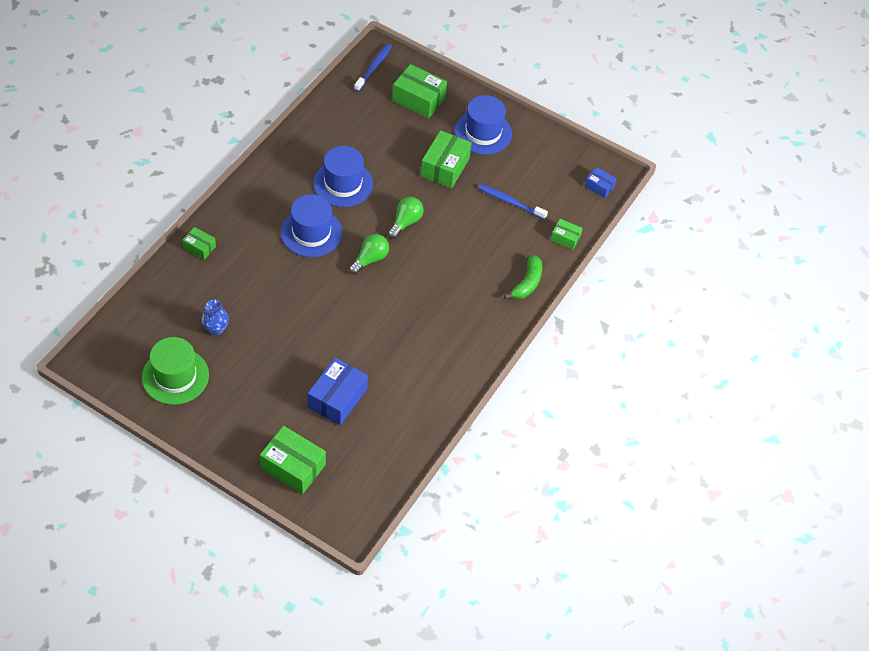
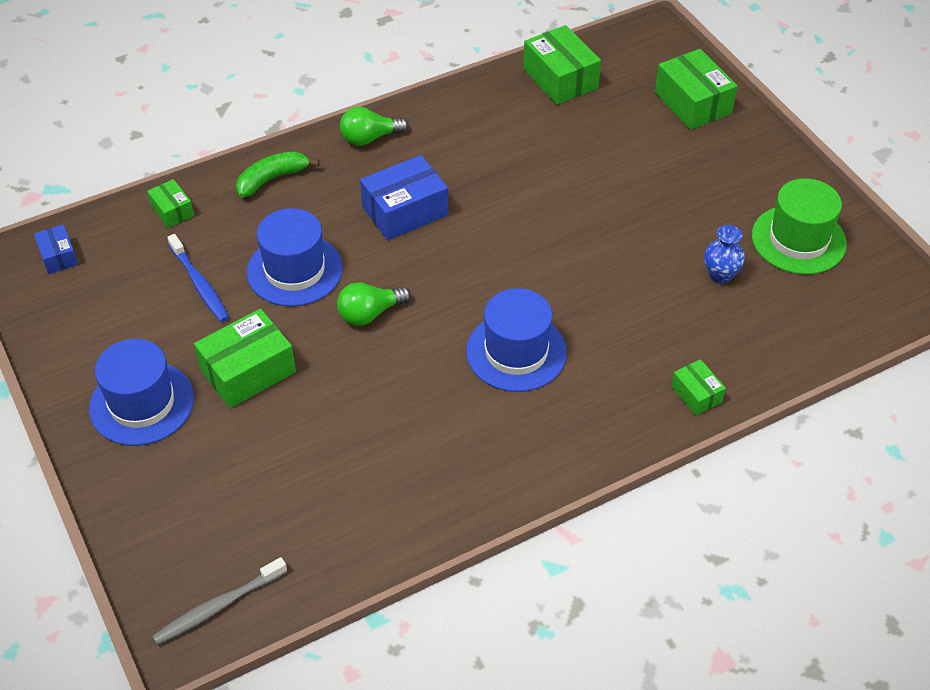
camera: 145 degrees left, 5 degrees down
(337, 398) = (602, 146): blue box -> blue box (405, 211)
(343, 183) = (421, 407): blue hat -> blue hat (294, 270)
(370, 259) = (456, 284): green light bulb -> green light bulb (370, 138)
(373, 67) = (218, 606): blue toothbrush -> grey toothbrush
(418, 99) = (192, 506): green box -> green box (560, 78)

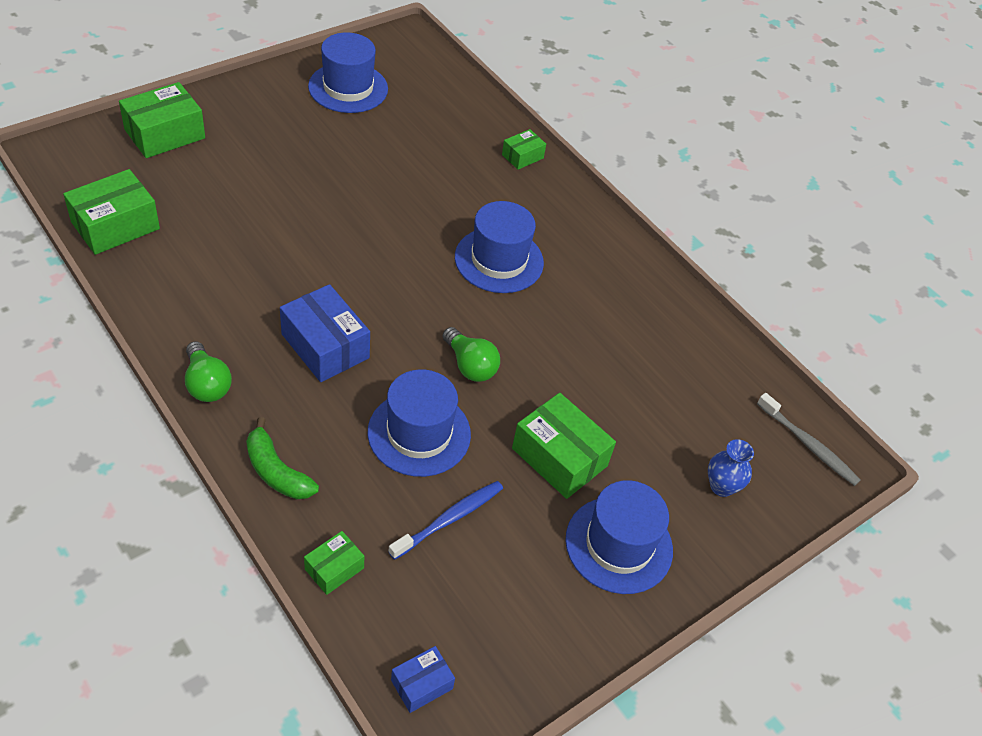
camera: 105 degrees left, 0 degrees up
(720, 275) = (393, 134): blue vase -> blue vase (721, 486)
(798, 240) = (348, 88): green hat -> blue hat

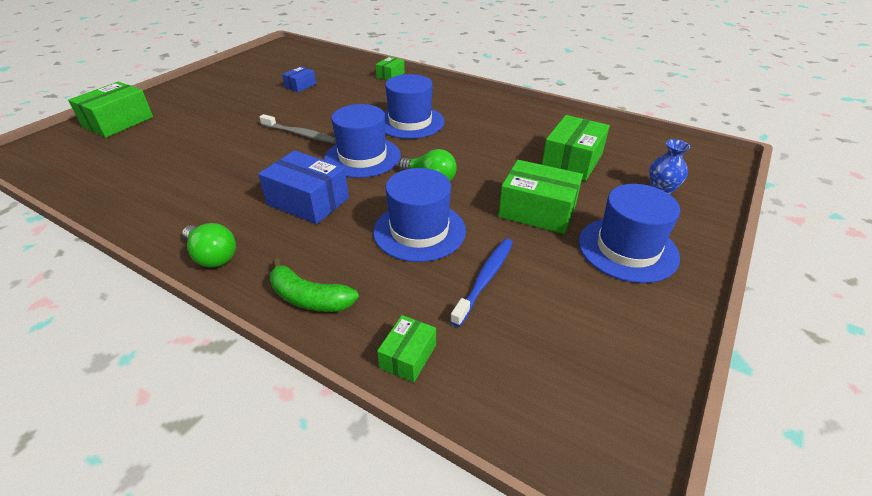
camera: 15 degrees left, 10 degrees down
(115, 225) = (89, 180): green box -> green box (572, 161)
(348, 88) = (252, 73): blue hat -> blue hat (362, 157)
(421, 684) = (559, 427): blue box -> blue box (300, 86)
(808, 444) = (689, 153): grey toothbrush -> grey toothbrush (300, 134)

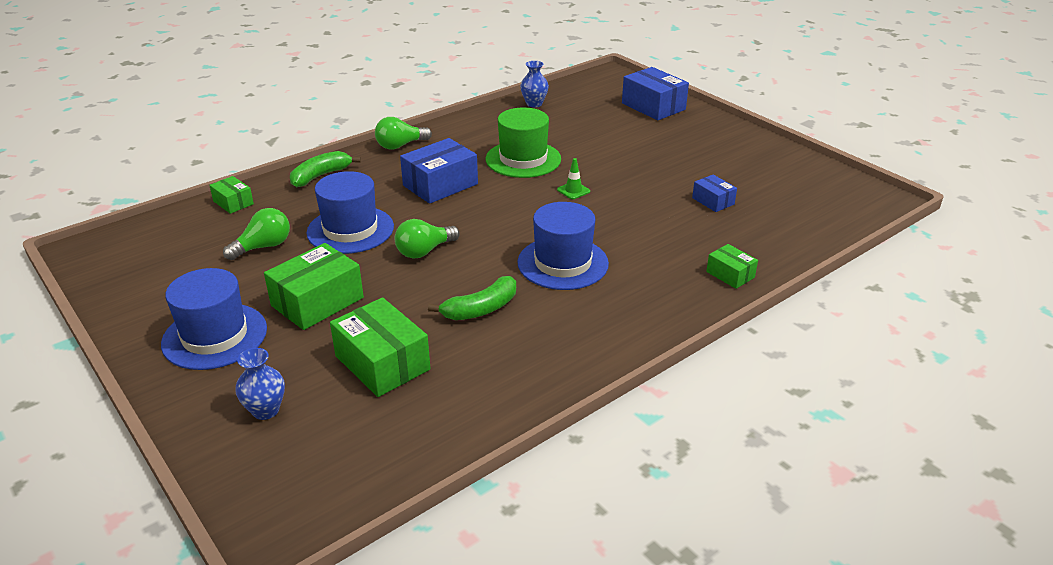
camera: 110 degrees right, 5 degrees down
(93, 186) = (534, 104): none -> blue vase
(118, 122) = (653, 106): green box -> blue box
(242, 167) = (523, 159): none -> green hat
(300, 134) = (573, 190): grey toothbrush -> green traffic cone
(362, 157) = (498, 220): blue hat -> none
(485, 140) = (481, 309): none -> green banana
(485, 279) = (263, 247): blue toothbrush -> green light bulb

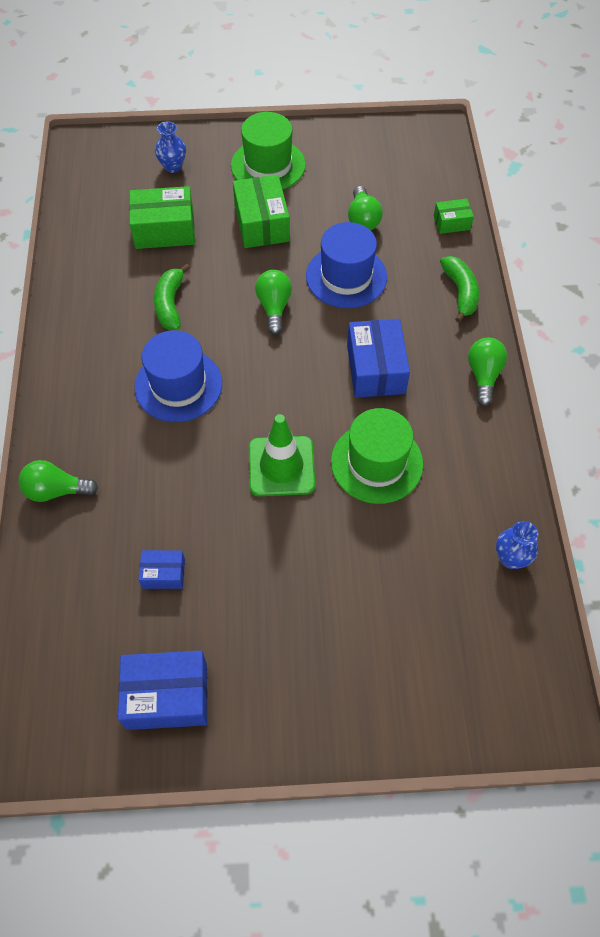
camera: 125 degrees right, 25 degrees up
(215, 336) = (268, 165): blue hat -> green hat
(573, 190) = (281, 466): green traffic cone -> green traffic cone, size x2.19
(653, 106) = (414, 694): blue box -> blue box (167, 696)
(730, 274) = (56, 490): green box -> green light bulb

